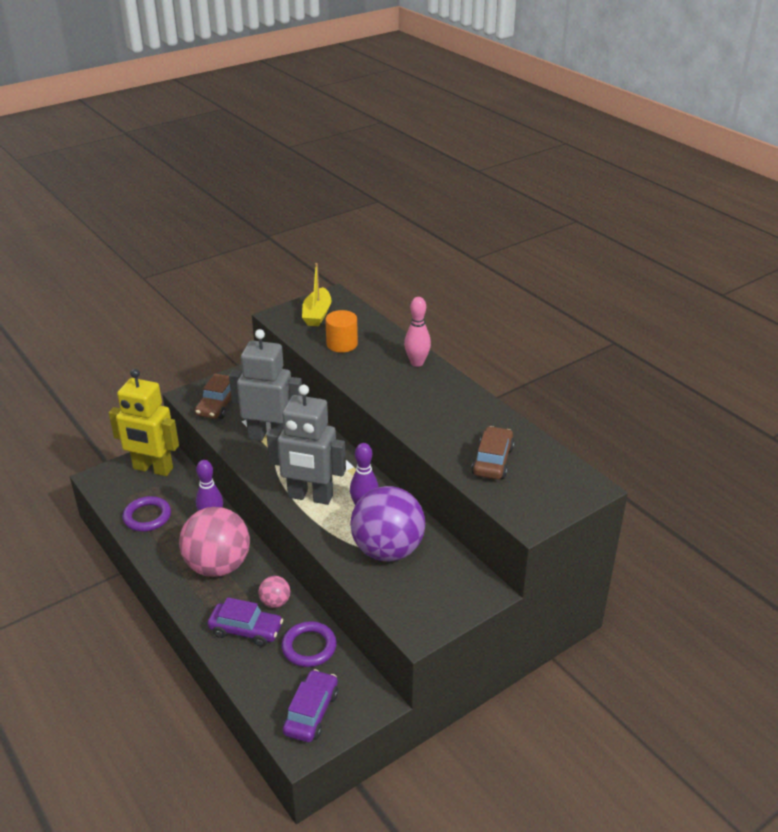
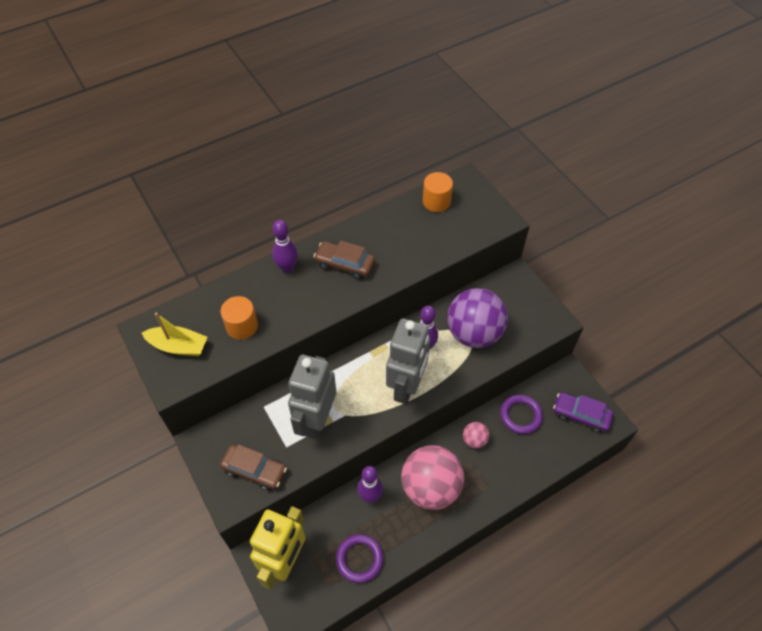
camera: 85 degrees left, 20 degrees up
(246, 630) = (504, 462): purple car -> none
(417, 363) = (287, 268): pink bowling pin -> purple bowling pin
(492, 461) = (433, 232): brown car -> brown car (345, 264)
(544, 462) = (436, 201): none -> orange cylinder

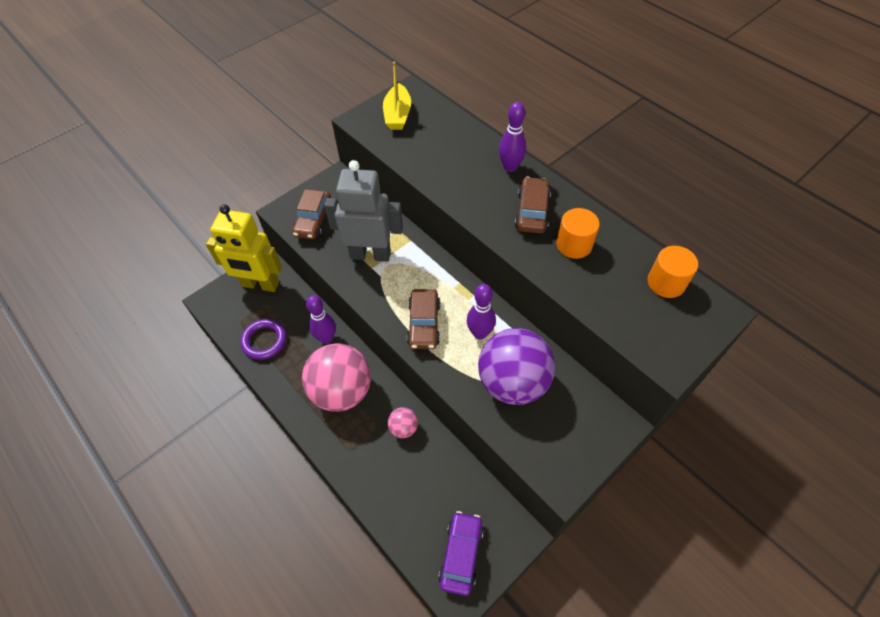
camera: 80 degrees right, 0 degrees up
(242, 326) = (430, 150): orange cylinder -> orange cylinder (574, 245)
(406, 387) = (424, 324): grey robot -> brown car
(520, 415) = (445, 477): purple ring -> none

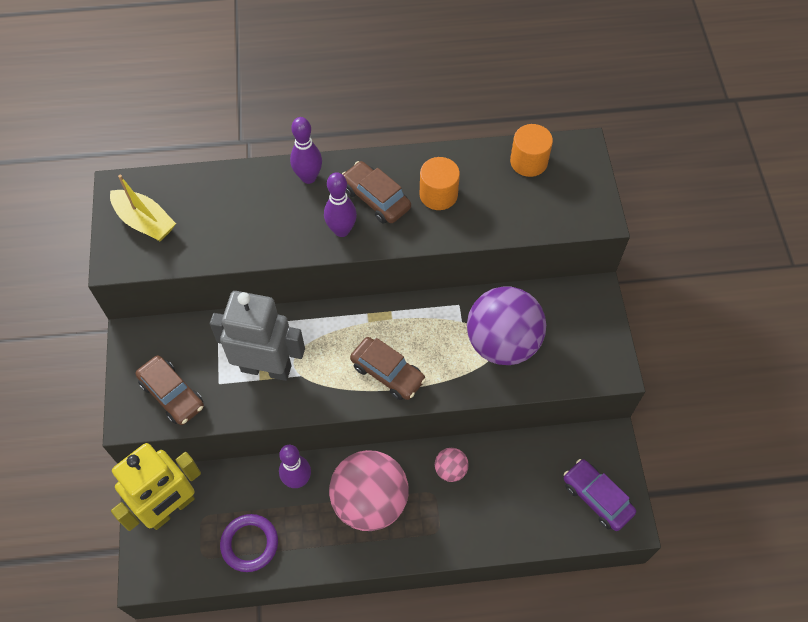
camera: 55 degrees left, 5 degrees up
(370, 254) = (266, 368): grey robot -> grey robot turned 60 degrees clockwise
(480, 333) = (434, 334): purple bowling pin -> purple bowling pin (341, 230)

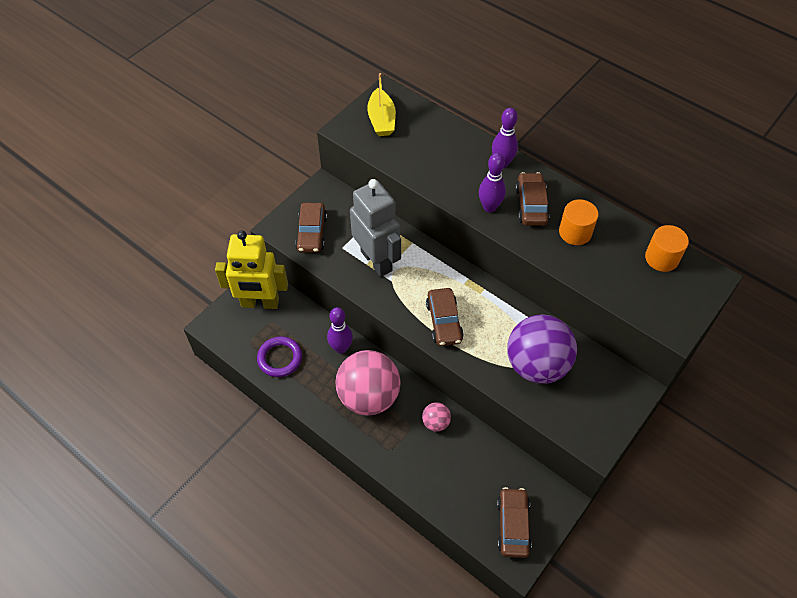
camera: 45 degrees right, 5 degrees down
(597, 498) = (512, 525): purple car -> brown car

